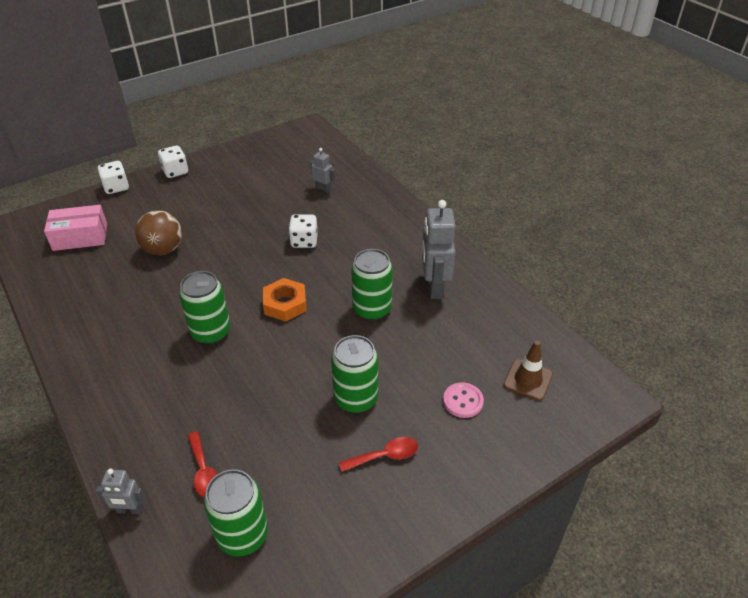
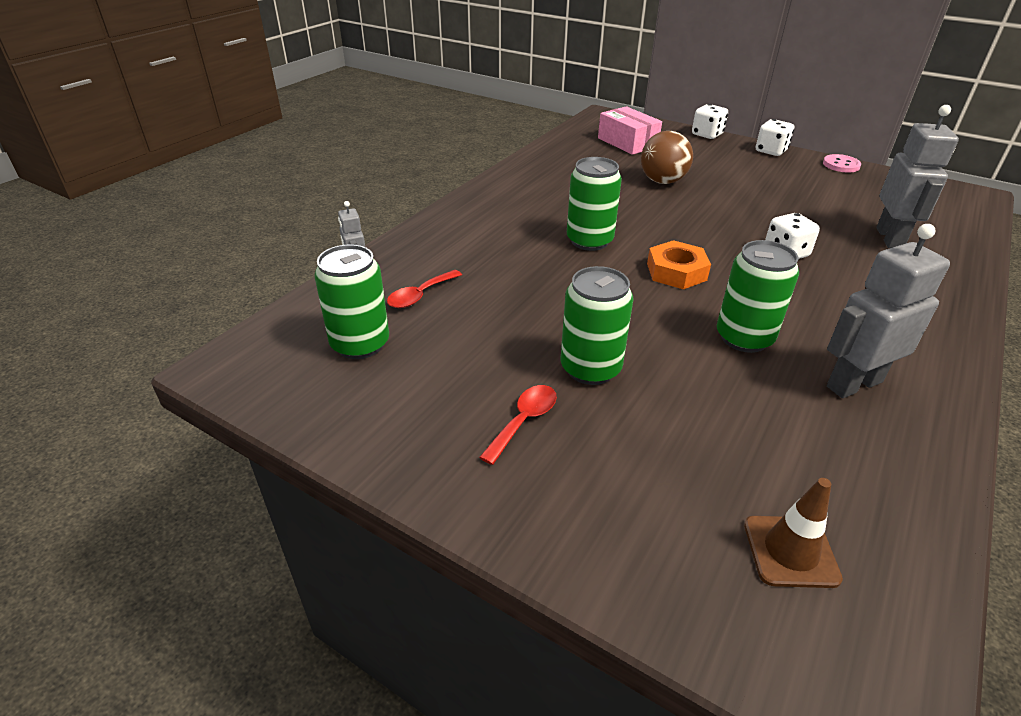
camera: 65 degrees right, 5 degrees down
(323, 189) = (890, 238): grey robot -> grey robot, size x1.91
(385, 456) = (524, 421): red spoon -> red spoon turned 105 degrees counterclockwise
(463, 401) = (674, 476): pink button -> pink button (841, 165)

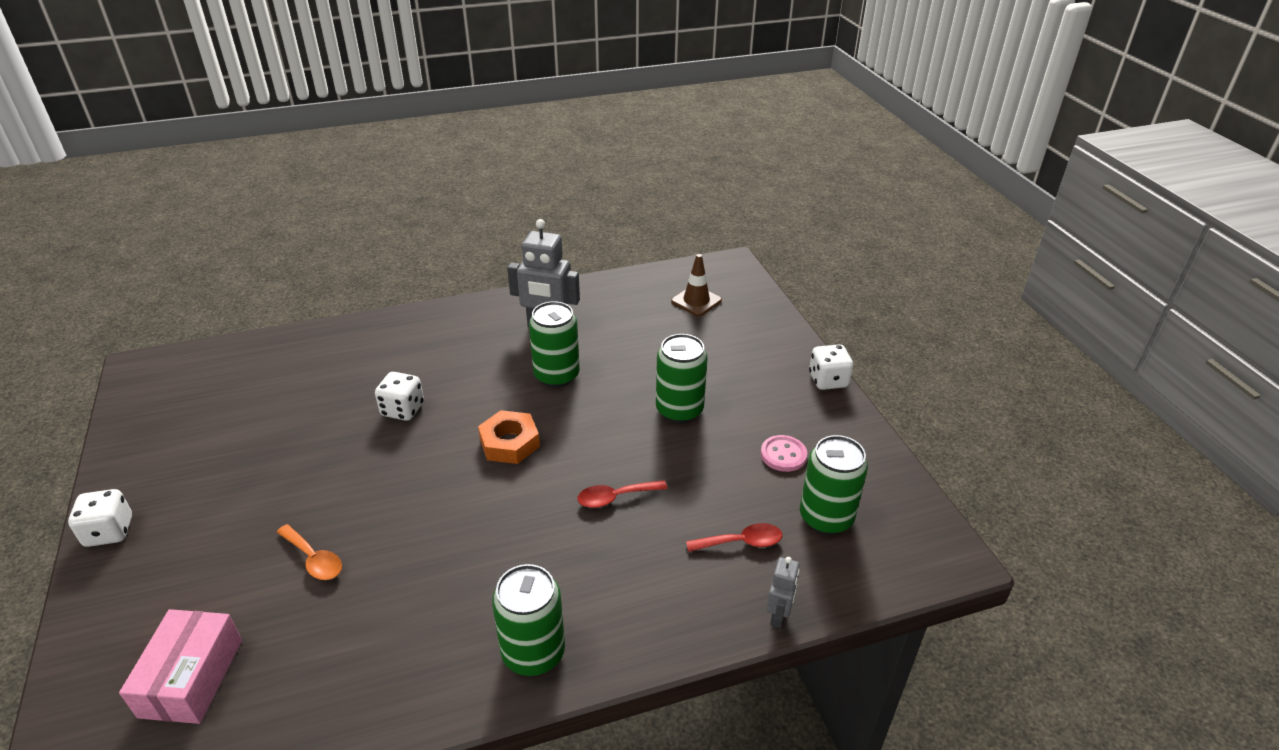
camera: 140 degrees left, 0 degrees up
(524, 421) = (756, 403): red spoon -> red spoon (615, 497)
(589, 241) = (523, 518): green can -> green can (533, 653)
(662, 181) = (314, 559): brown ball -> orange spoon
(707, 135) = (79, 620): white dice -> white dice (828, 380)
(841, 165) = (117, 464): pink button -> pink button (783, 455)
(890, 238) = (305, 376): grey robot -> none

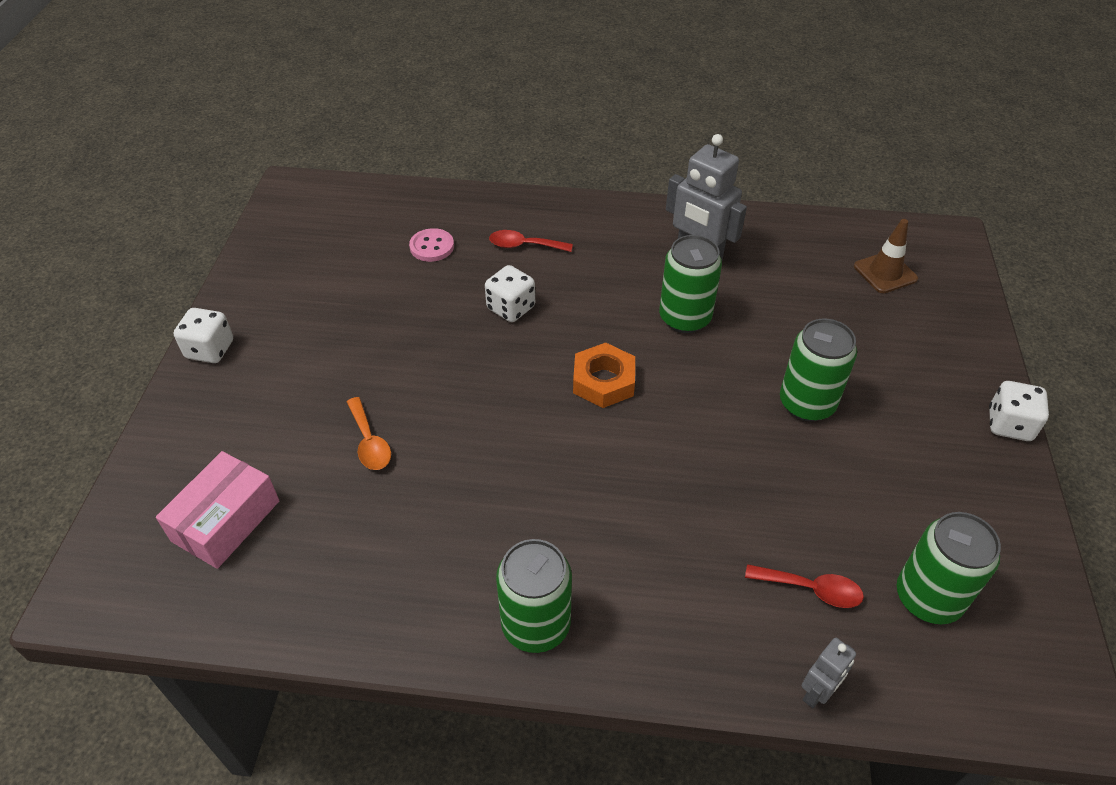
camera: 25 degrees right, 10 degrees up
(615, 497) = (690, 484): red spoon -> red spoon (524, 245)
(783, 455) = (909, 501): pink button -> pink button (432, 247)

